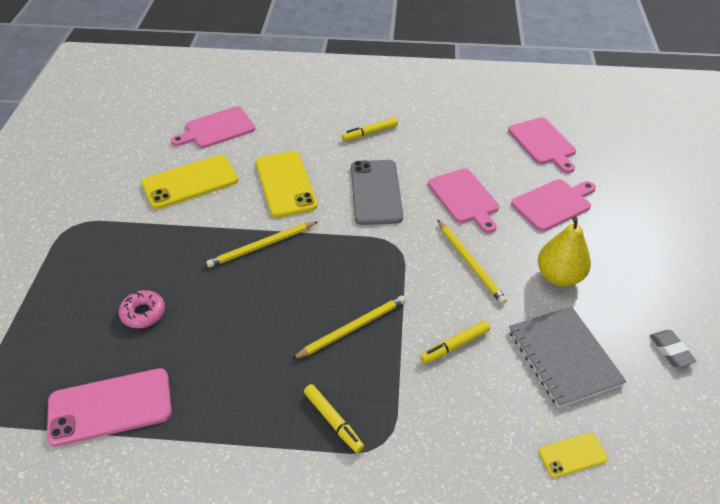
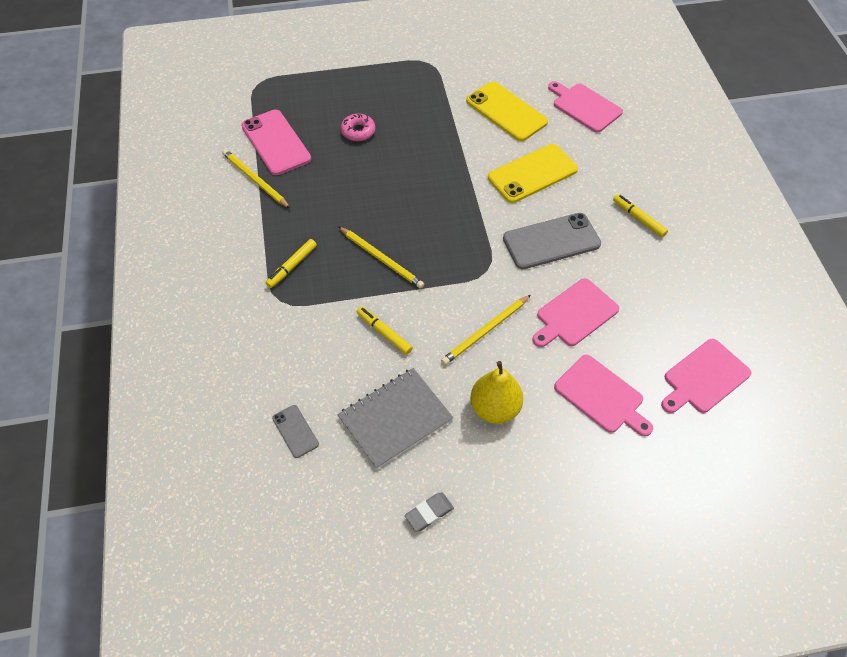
camera: 75 degrees right, 10 degrees up
(262, 246) = (450, 178): yellow pencil -> yellow pencil (255, 180)
(572, 455) = (295, 431): yellow phone -> grey phone

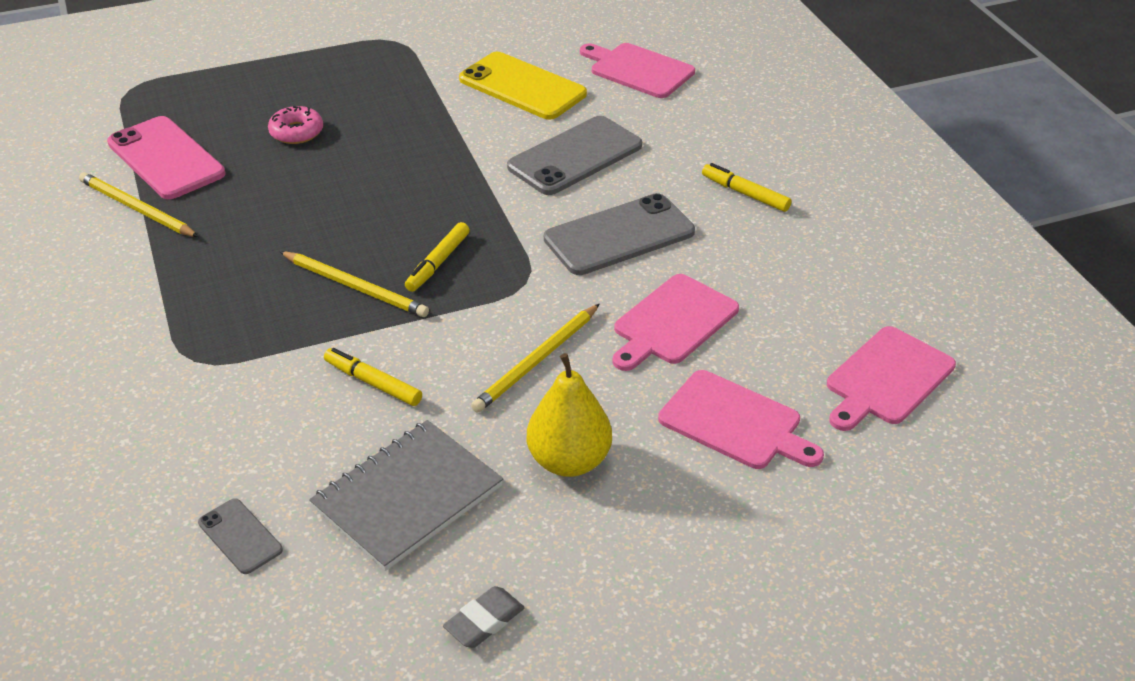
camera: 10 degrees left, 15 degrees down
(292, 266) = (209, 313): yellow marker -> yellow marker (438, 263)
(532, 174) = (575, 156): yellow phone -> grey phone

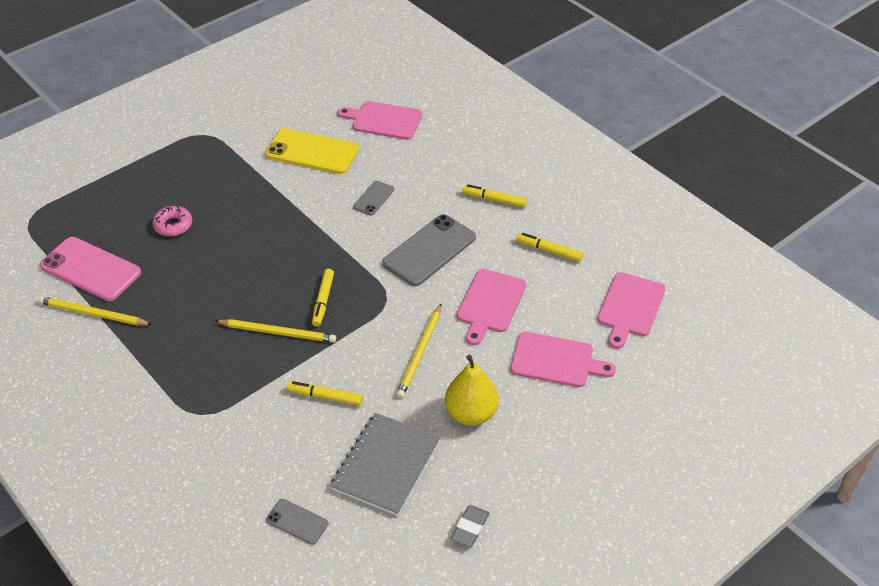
camera: 20 degrees left, 5 degrees up
(575, 156) = (373, 198): grey phone -> grey phone, size x0.51
(795, 275) = (549, 251): none -> yellow marker

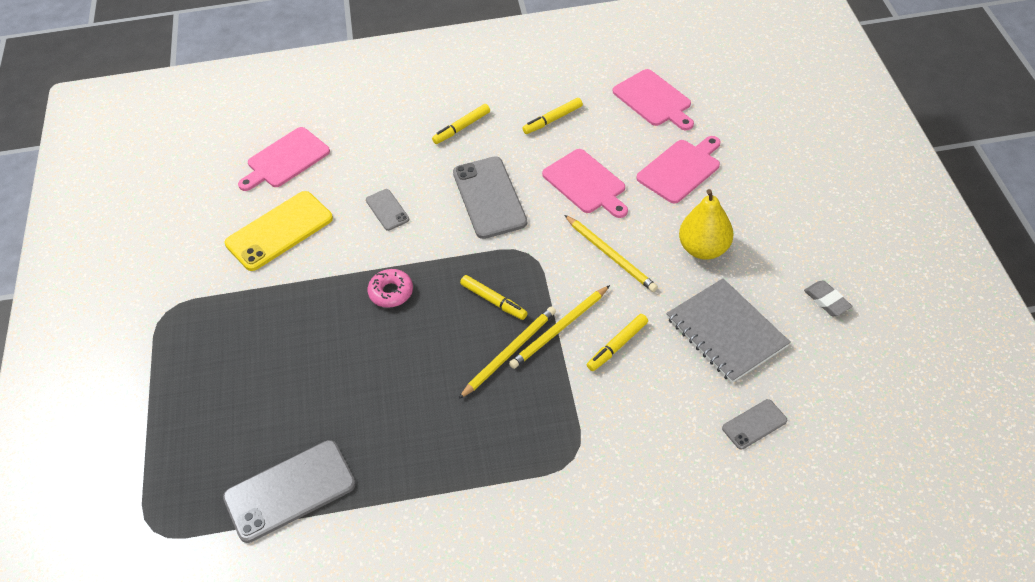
camera: 55 degrees left, 5 degrees up
(90, 269) = (290, 491): pink phone -> grey phone
(93, 314) = (361, 511): yellow pencil -> yellow pencil (559, 329)
(173, 225) = (285, 388): pink donut -> pink donut (391, 292)

